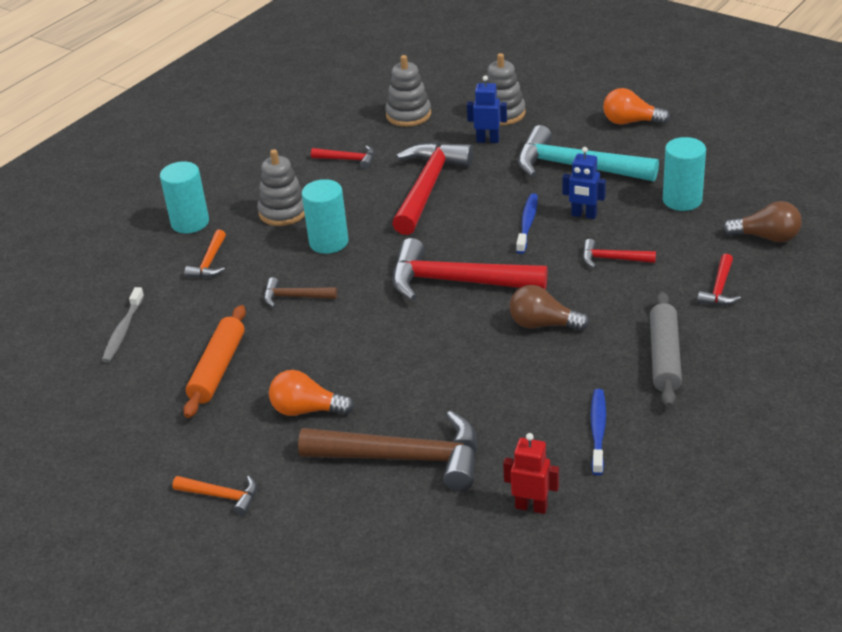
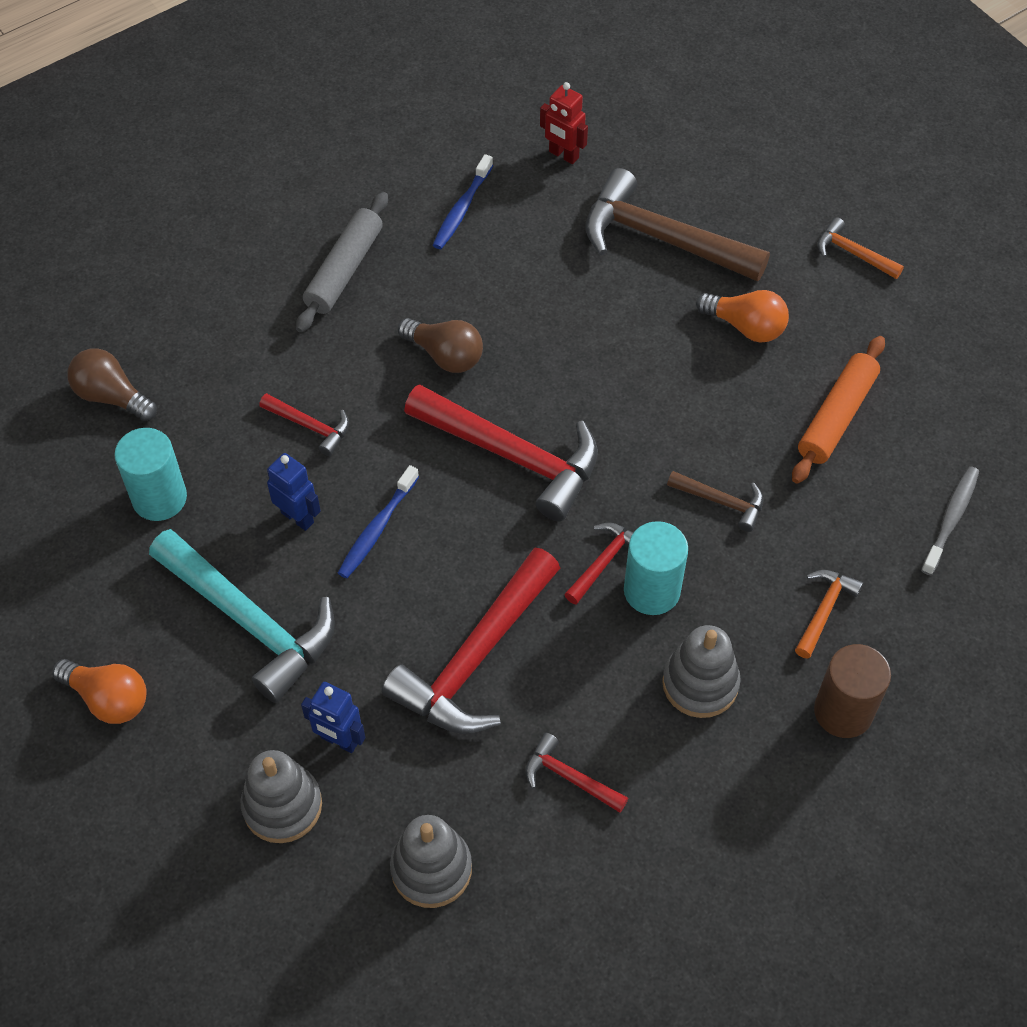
camera: 165 degrees left, 20 degrees up
(190, 223) = (843, 711): turquoise cylinder -> brown cylinder
(719, 288) = (223, 339): red hammer -> red hammer (604, 562)

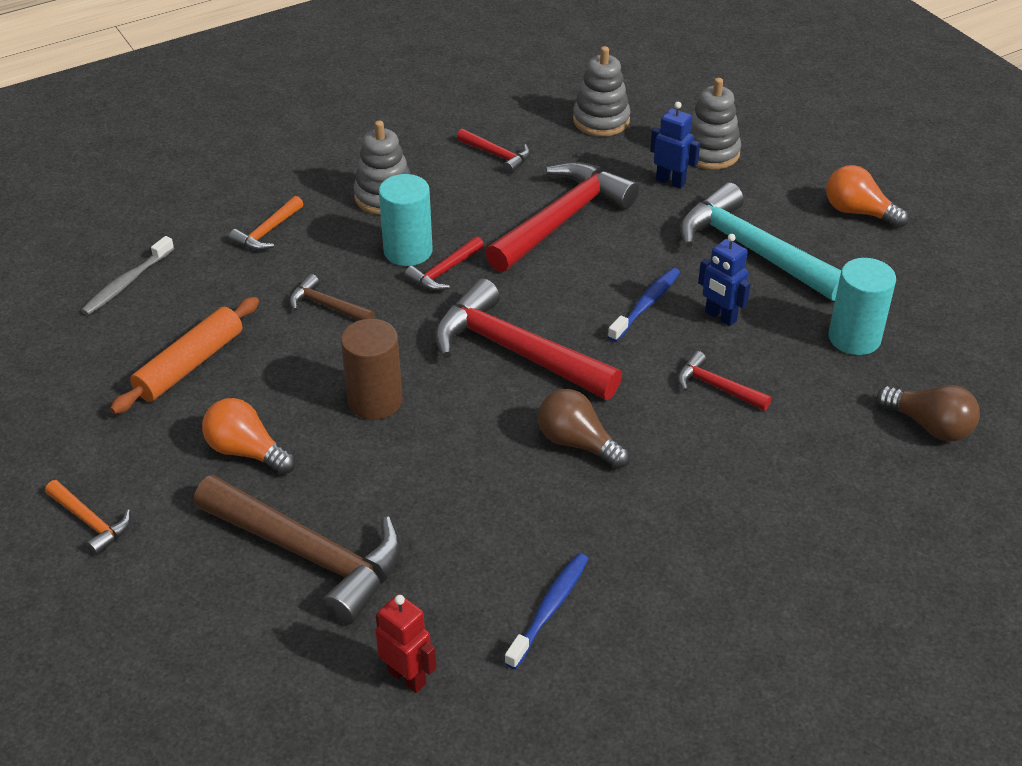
camera: 175 degrees left, 15 degrees down
(344, 270) = (694, 541): grey rolling pin -> none
(843, 711) = (279, 177): brown cylinder -> brown cylinder (375, 401)

